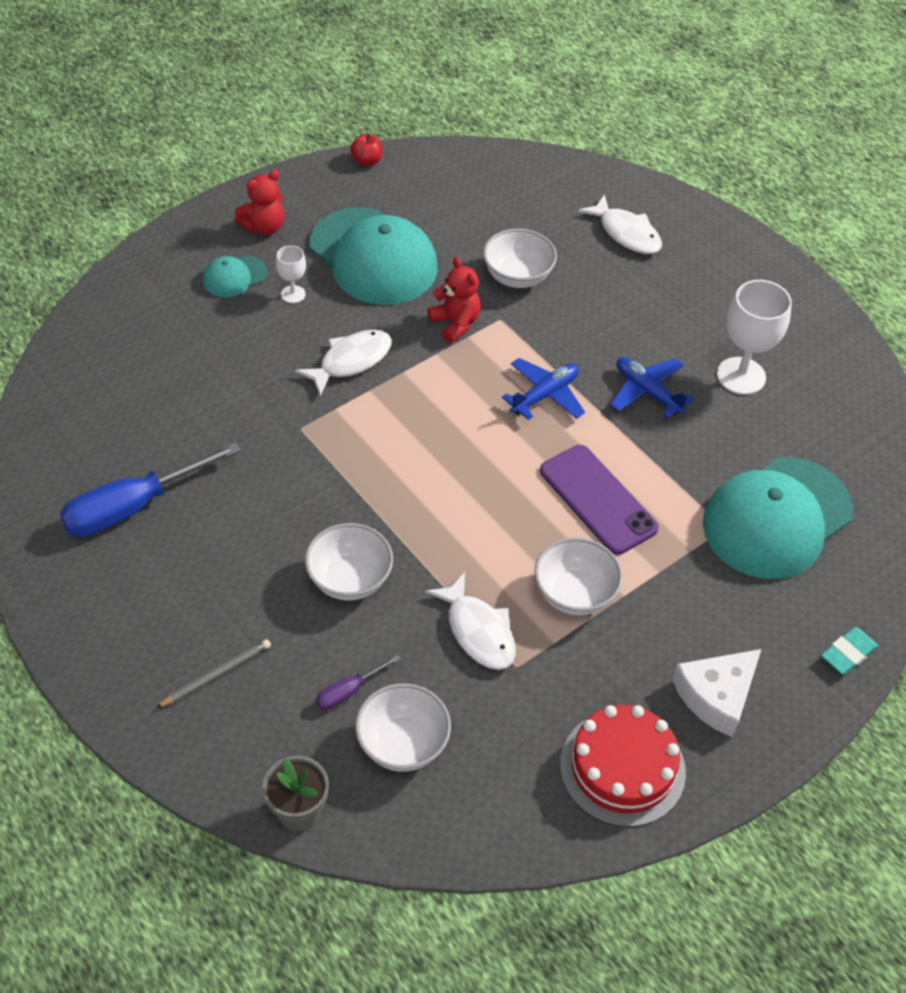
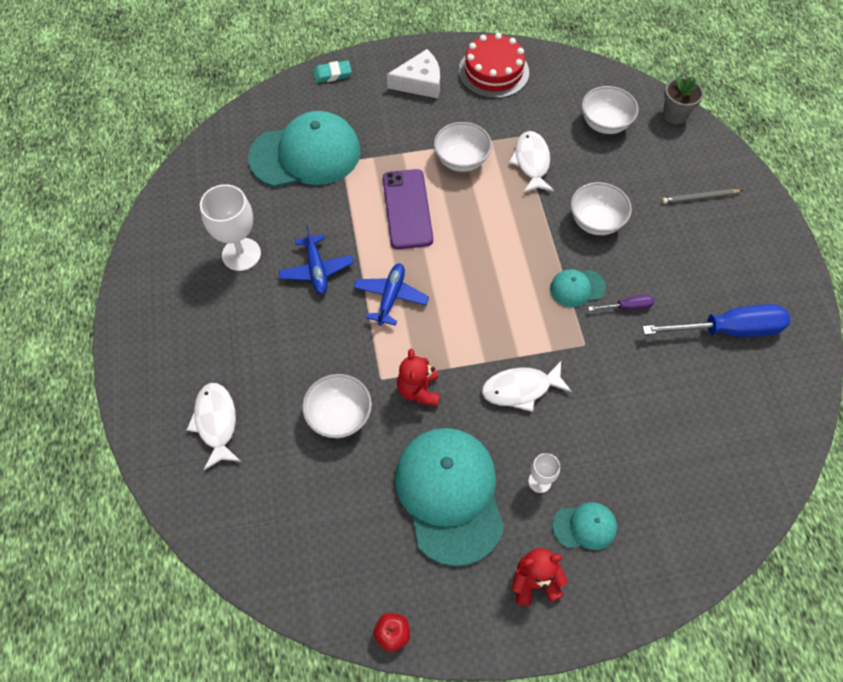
camera: 150 degrees left, 10 degrees up
(337, 486) = (577, 288): none -> turquoise cap
(348, 691) = (624, 160): purple screwdriver -> purple screwdriver (627, 307)
(545, 395) = (391, 297): blue plane -> blue plane turned 120 degrees clockwise

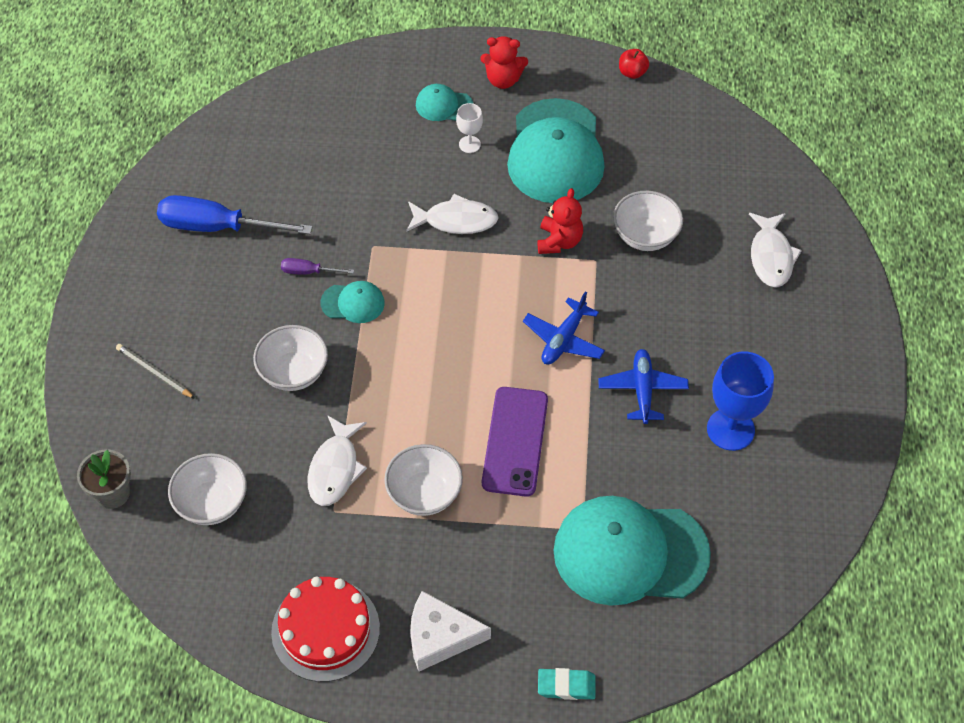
camera: 165 degrees left, 5 degrees down
(241, 254) = (730, 429): white goblet -> blue goblet
(700, 198) = (154, 373): grey pencil -> grey pencil turned 150 degrees counterclockwise

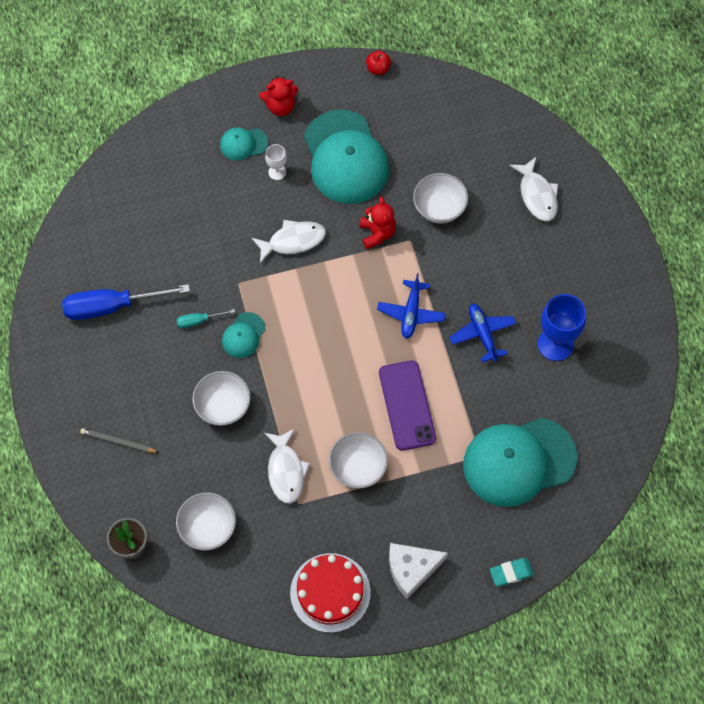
camera: 20 degrees left, 10 degrees up
(308, 272) = (199, 321): purple screwdriver -> turquoise screwdriver
(353, 303) = (243, 335): turquoise cap -> turquoise cap turned 135 degrees clockwise

